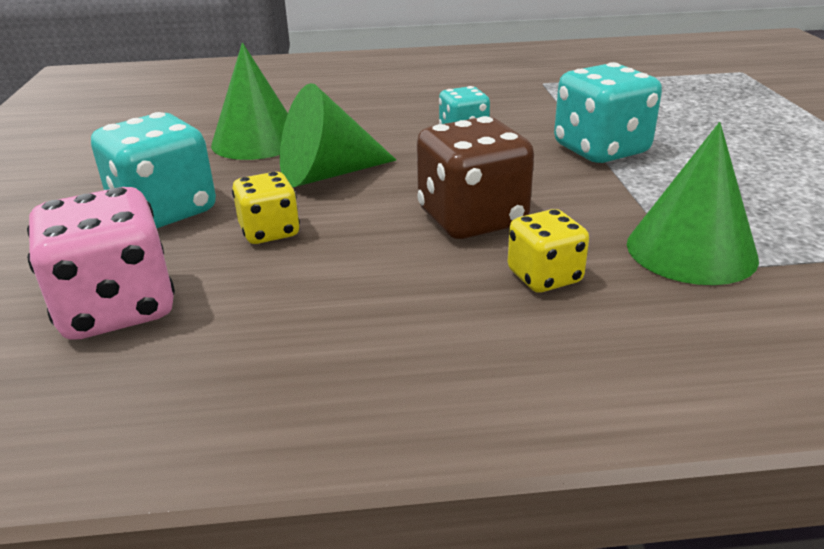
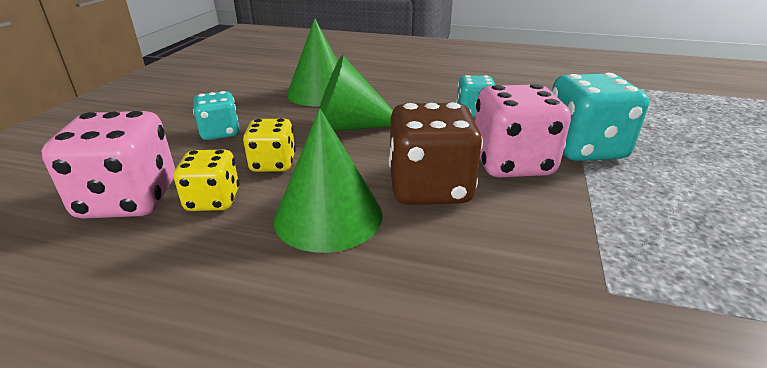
camera: 20 degrees right, 0 degrees up
(164, 211) = (220, 133): turquoise dice -> turquoise dice, size x0.58
(539, 178) = (512, 163): none -> pink dice
(544, 277) = (455, 259): yellow dice -> yellow dice (213, 200)
(691, 250) = (616, 268): green cone -> green cone (328, 216)

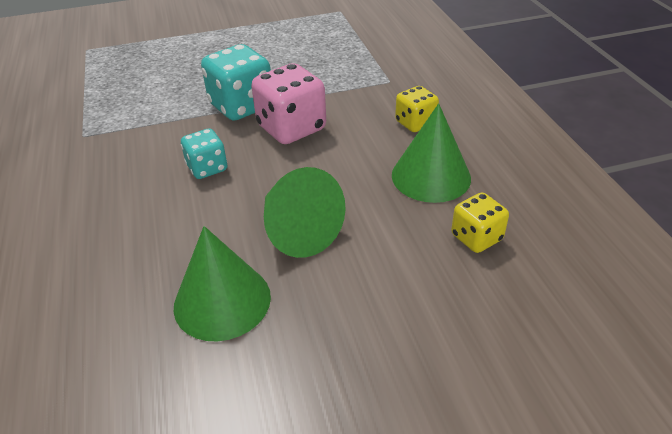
camera: 120 degrees left, 10 degrees up
(129, 200) = (528, 285): pink dice -> none
(220, 133) = (389, 317): turquoise dice -> none
(273, 164) = (403, 238): yellow dice -> yellow dice (415, 123)
(429, 188) = (357, 150): brown dice -> none

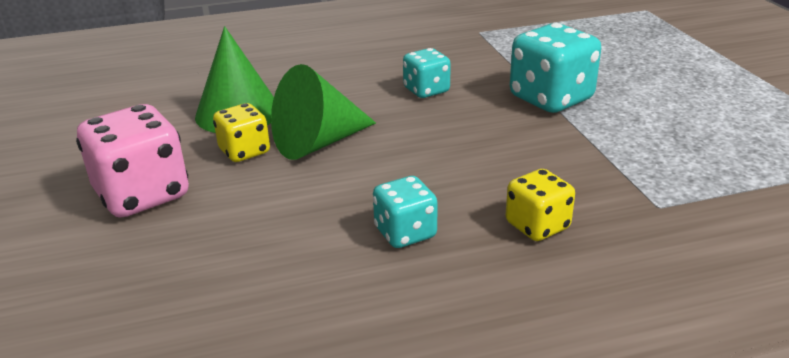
camera: 90 degrees right, 10 degrees down
(291, 128) = (507, 131): pink dice -> pink dice (142, 195)
(431, 176) = (405, 233): green cone -> turquoise dice
(476, 237) = (276, 262): yellow dice -> yellow dice (244, 151)

